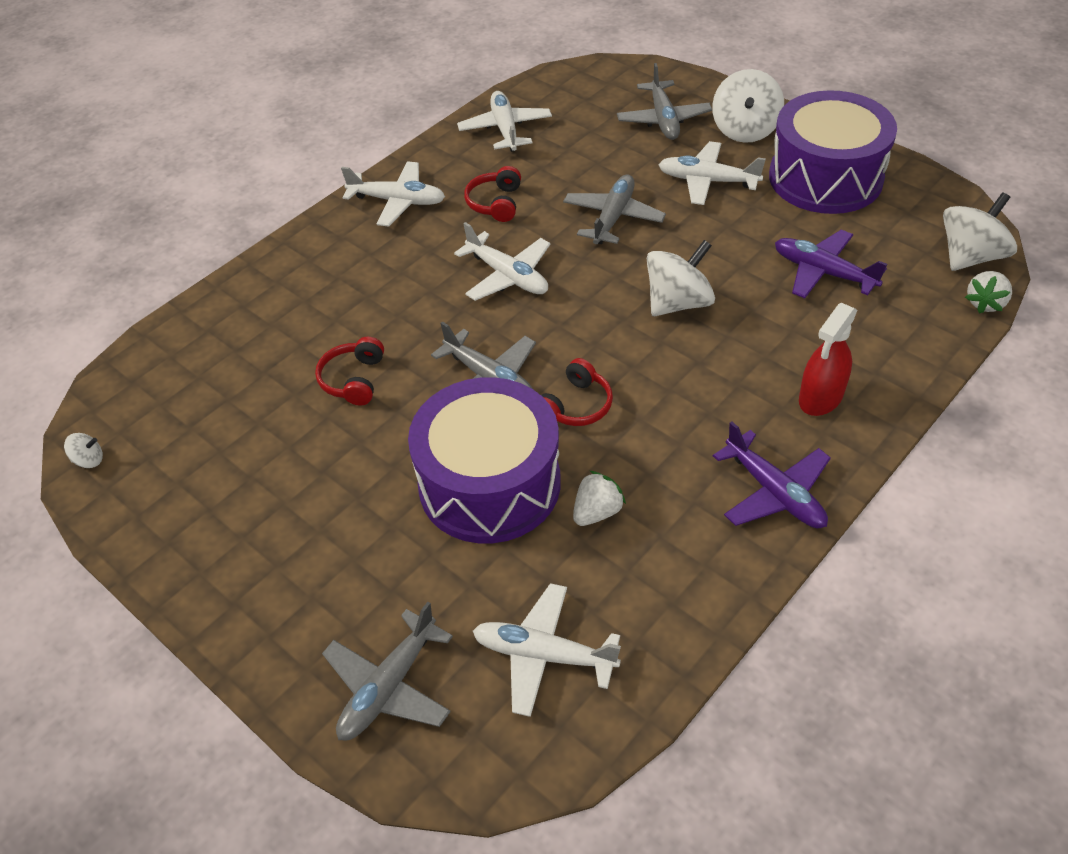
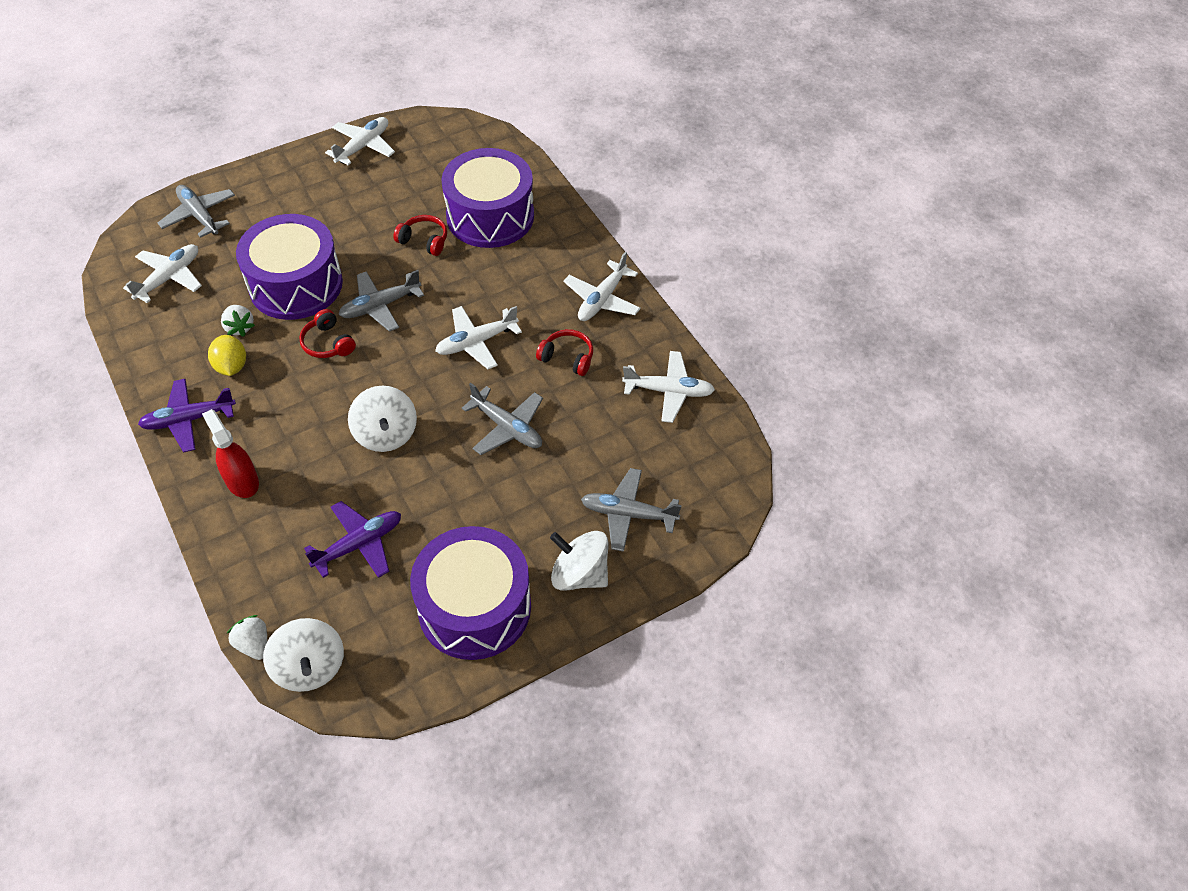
camera: 105 degrees right, 5 degrees up
(89, 460) = (433, 123): white spinning top -> none
(285, 331) = (490, 216): none -> purple drum
(666, 488) = (231, 366): none -> yellow lemon
(707, 181) = (519, 512): white plane -> white plane (363, 146)

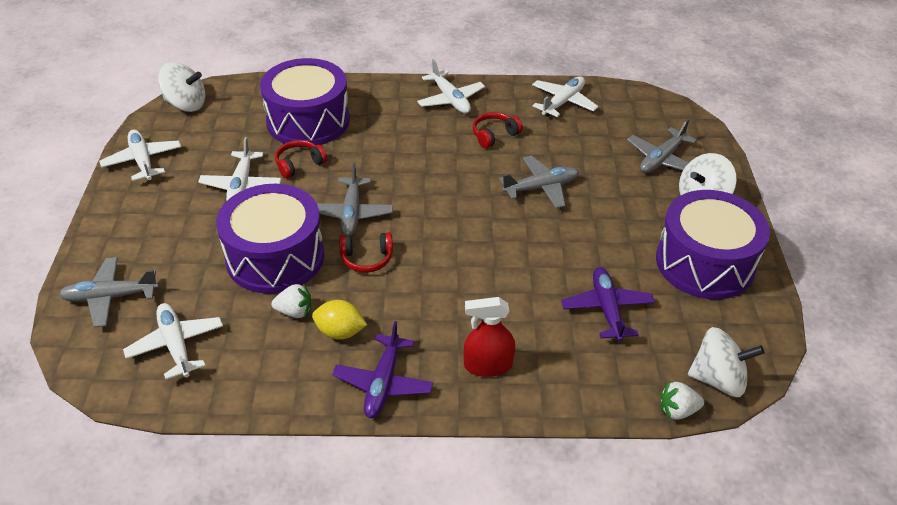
camera: 60 degrees left, 10 degrees down
(386, 434) = (499, 256): white spinning top -> white spinning top (186, 104)
(476, 342) = (440, 174): white plane -> white plane (241, 185)

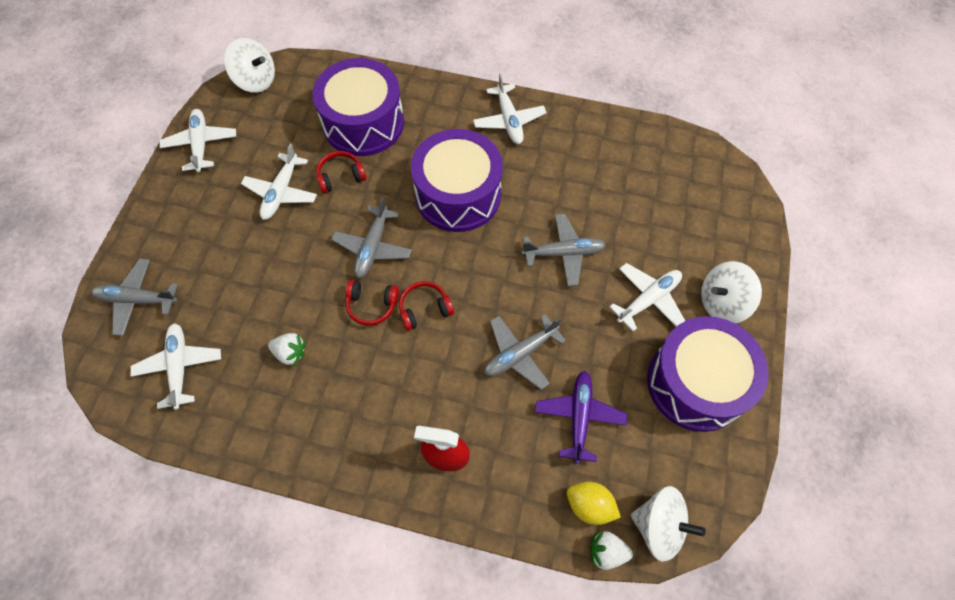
camera: 15 degrees right, 20 degrees up
(275, 257) = (290, 285): purple drum -> purple drum (458, 194)
(340, 332) = (324, 386): yellow lemon -> yellow lemon (589, 505)
(383, 383) = (346, 453): purple plane -> none
(494, 135) = (538, 176): red headphones -> red headphones (424, 309)
(563, 102) = (622, 145): white plane -> white plane (648, 299)
(661, 159) = (698, 240): grey plane -> grey plane (520, 354)

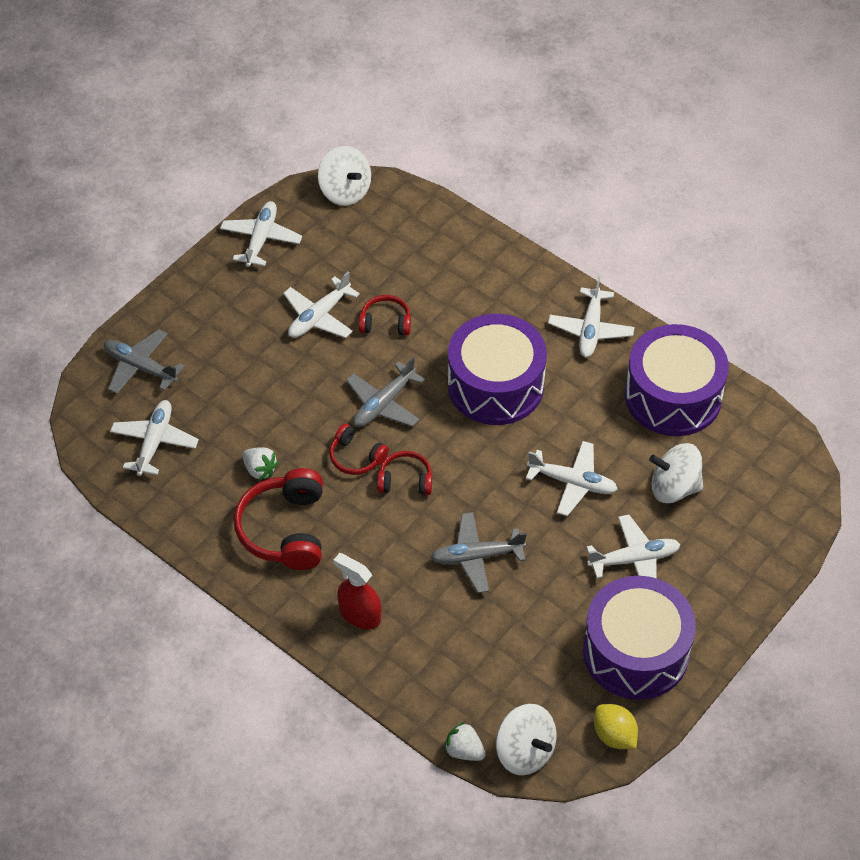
camera: 25 degrees right, 10 degrees down
(339, 402) = (285, 529): none -> red headphones
(363, 123) = (435, 276): purple drum -> purple drum (673, 396)
(563, 253) = (573, 483): grey plane -> white plane
(579, 417) = (503, 633): purple plane -> none
(589, 505) = (470, 708): yellow lemon -> yellow lemon (614, 735)
(722, 302) = (709, 592): white spinning top -> white spinning top (674, 487)

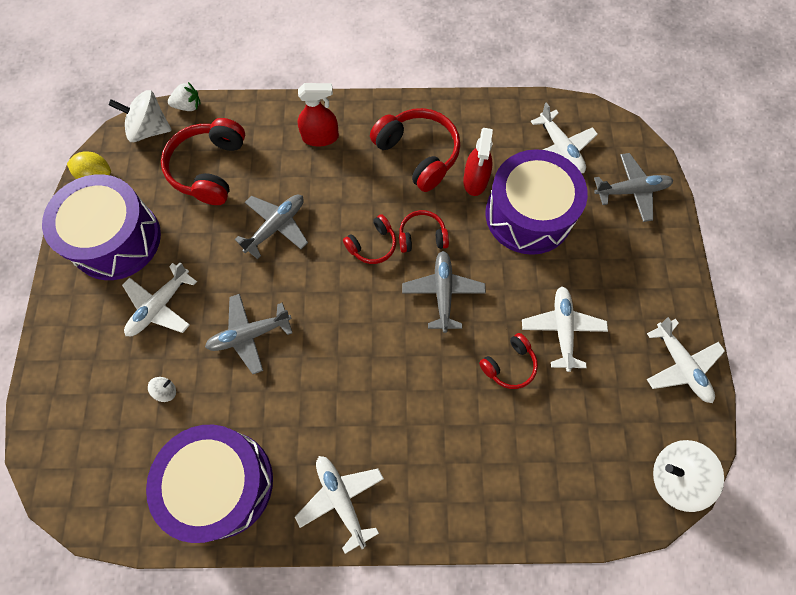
camera: 140 degrees right, 15 degrees up
(260, 469) = (475, 180): white strawberry -> red spray bottle
(495, 385) = (375, 375): purple drum -> purple drum (528, 214)
(495, 660) = (209, 169): none -> red headphones
(573, 483) = (249, 335): white plane -> grey plane
(674, 487) = (166, 391): white spinning top -> white spinning top, size x0.45

